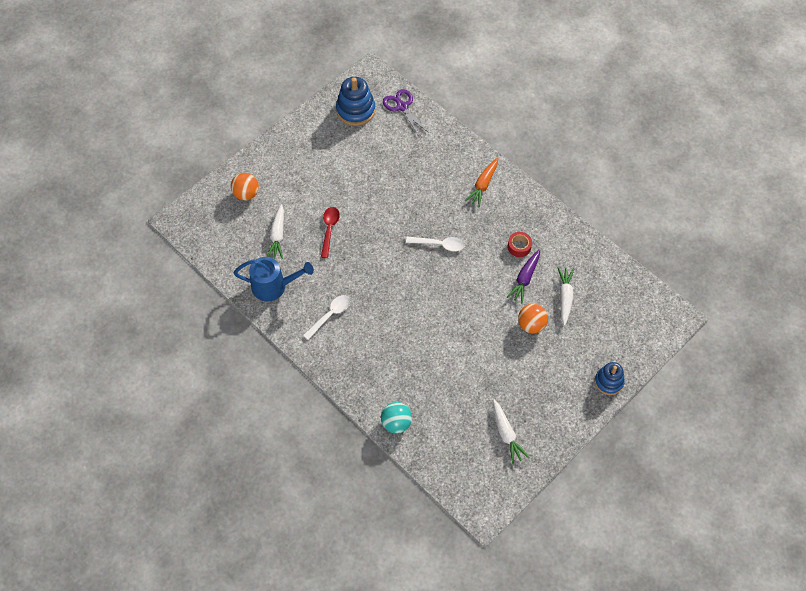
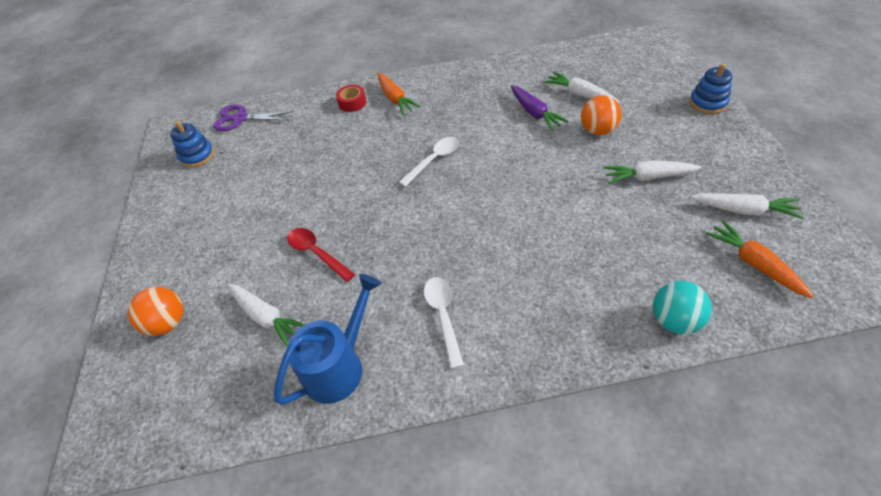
camera: 50 degrees left, 10 degrees down
(355, 110) = (197, 156): blue stacking toy -> blue stacking toy, size x0.64
(463, 450) = (754, 263): none -> orange carrot
(503, 372) = (648, 177): none -> white carrot
(519, 247) = (492, 102): red tape -> red tape (352, 103)

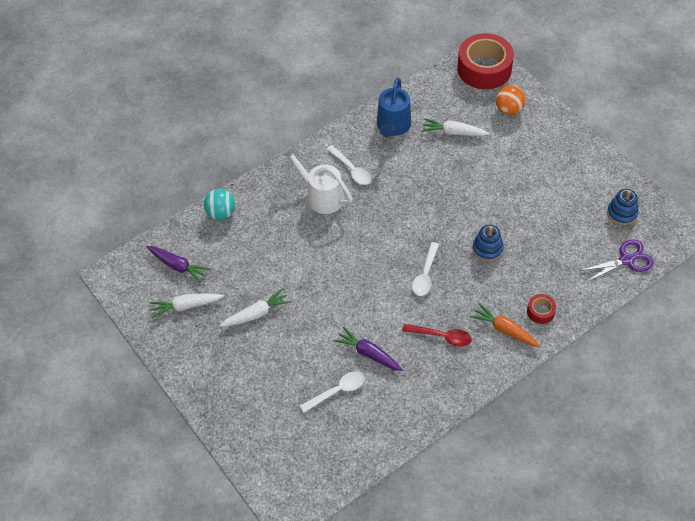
camera: 150 degrees right, 5 degrees up
(124, 415) = (484, 69): none -> red tape
(316, 253) = (456, 176): red spoon -> red spoon (442, 336)
(507, 292) = (321, 196): none -> white watering can
(580, 95) = (337, 391): white carrot -> white spoon
(597, 130) = (307, 350): orange ball -> none
(707, 103) = (222, 416): blue stacking toy -> blue stacking toy (487, 249)
(754, 263) = (178, 266): orange carrot -> purple carrot

